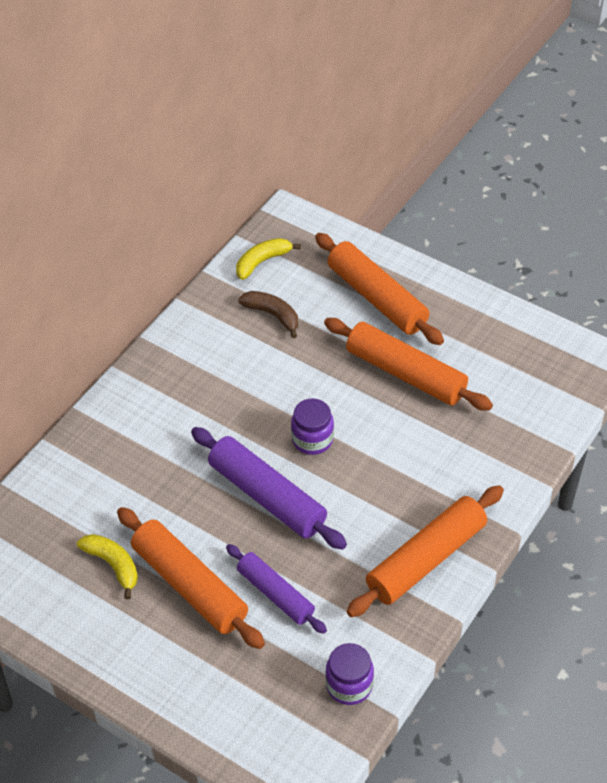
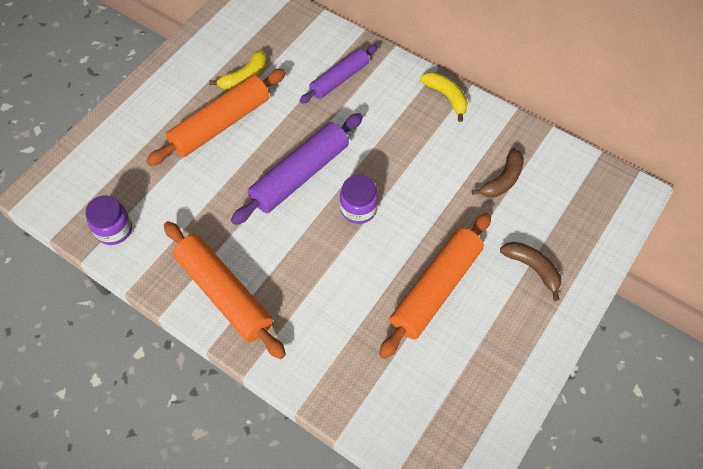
camera: 90 degrees right, 10 degrees up
(262, 262) = (569, 172): yellow banana -> yellow banana (446, 97)
(275, 594) = (205, 180): purple rolling pin -> purple rolling pin (339, 79)
(377, 298) = (532, 268): orange rolling pin -> brown banana

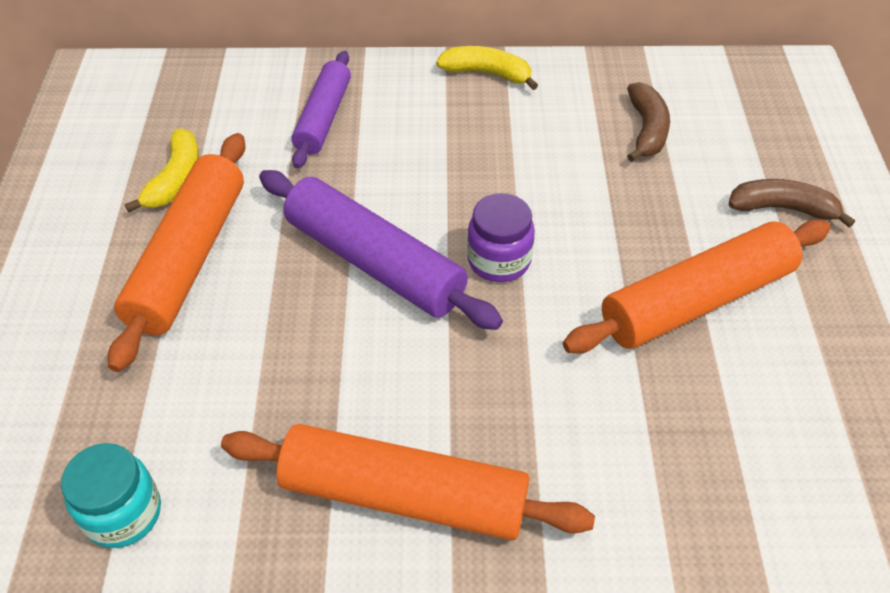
camera: 35 degrees left, 10 degrees down
(114, 229) = (123, 513): purple jar -> turquoise jar
(300, 175) = (375, 262): purple rolling pin -> purple rolling pin turned 60 degrees counterclockwise
(436, 289) = (697, 301): orange rolling pin -> orange rolling pin turned 60 degrees clockwise

